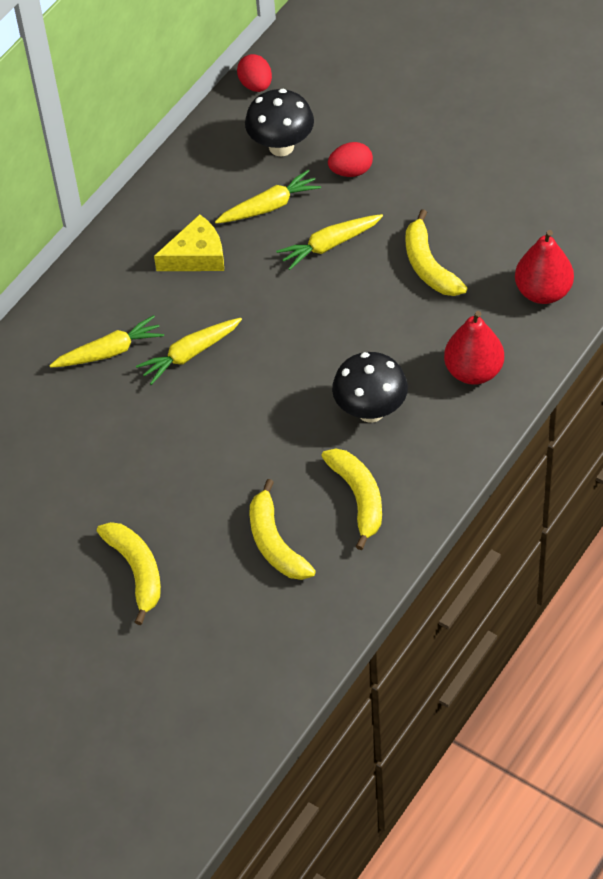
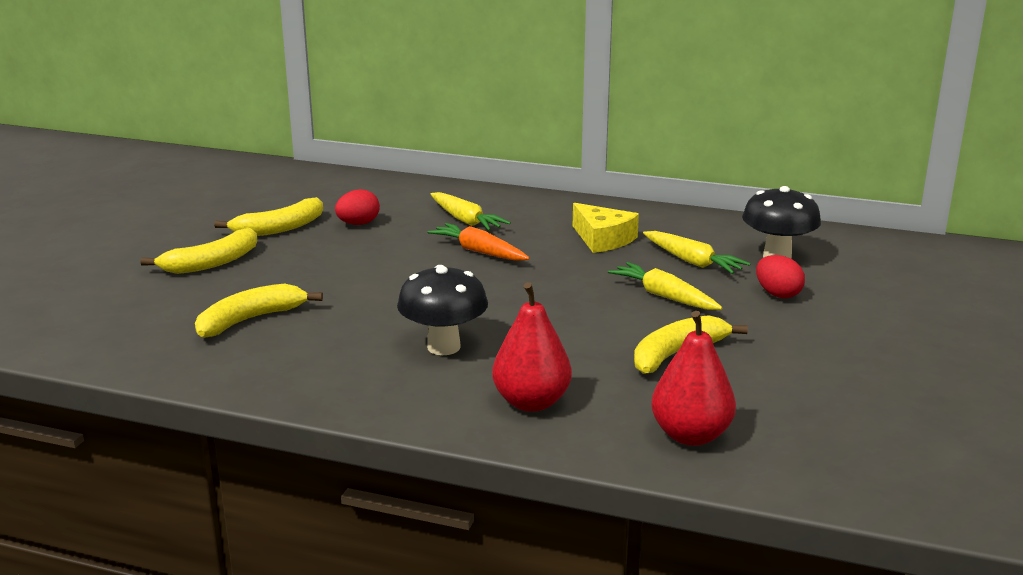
camera: 70 degrees right, 30 degrees down
(190, 354) = (479, 252): yellow carrot -> orange carrot
(256, 85) = (845, 236): red egg -> red egg (358, 224)
(358, 498) = (318, 355): yellow banana -> yellow banana (279, 228)

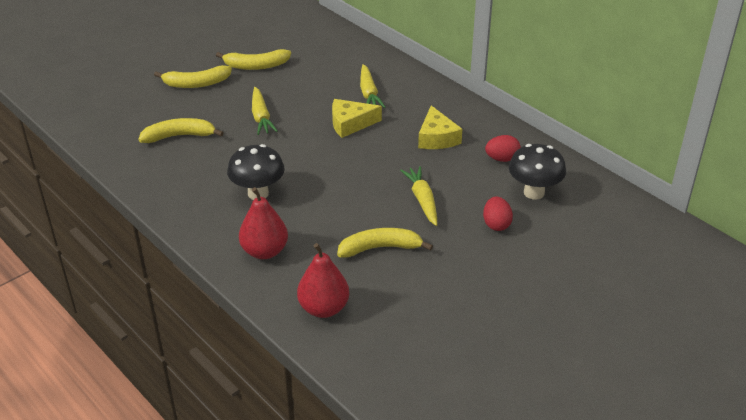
camera: 30 degrees right, 15 degrees up
(358, 224) = (303, 76): red egg -> red egg (502, 159)
(479, 252) = (350, 124): orange carrot -> yellow cheese
(692, 261) = (473, 177): yellow carrot -> yellow carrot (261, 117)

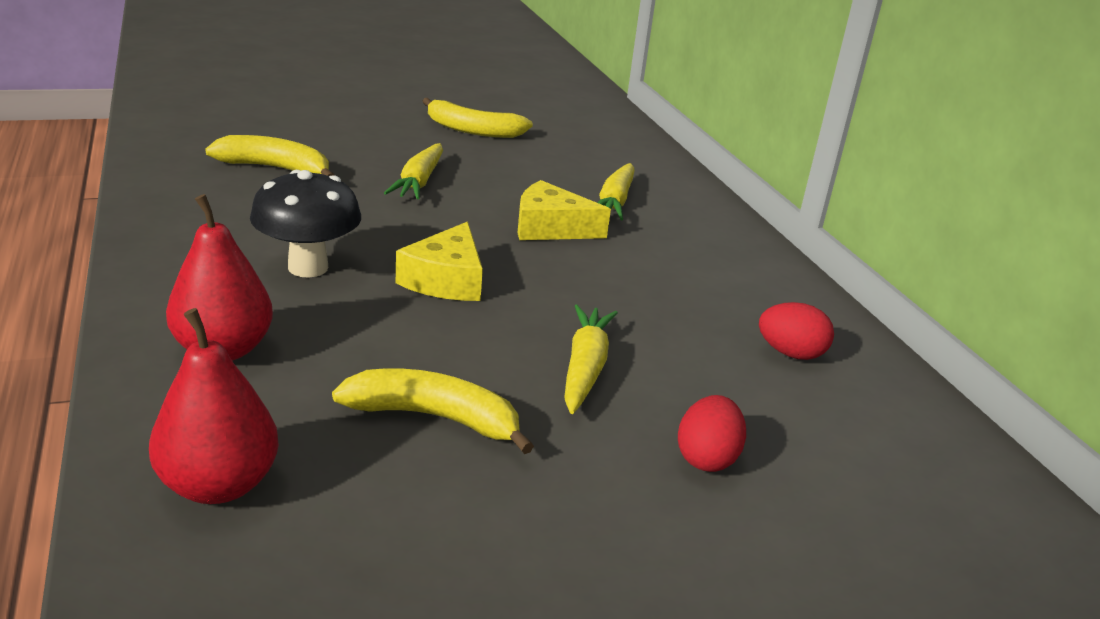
camera: 20 degrees right, 10 degrees down
(196, 84) = (368, 125): yellow banana -> none
(437, 138) = (685, 287): yellow cheese -> yellow cheese (446, 280)
(534, 192) = (824, 428): black mushroom -> none

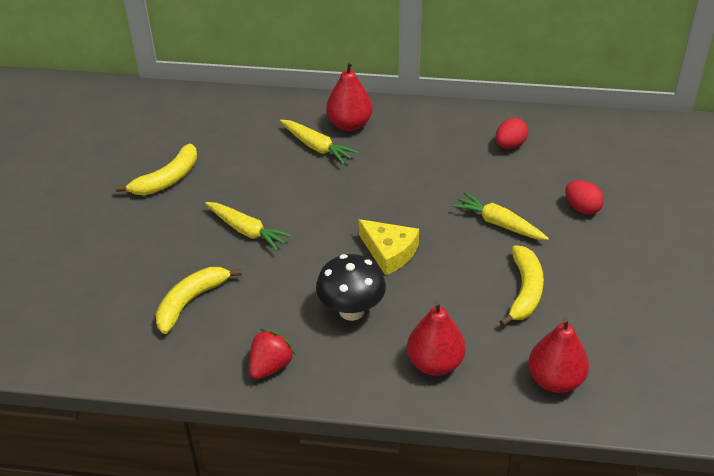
camera: 60 degrees left, 15 degrees up
(180, 228) = (270, 366): none -> red strawberry
(435, 418) = (524, 291): yellow banana -> yellow banana turned 150 degrees clockwise
(550, 228) = (341, 187): yellow cheese -> none
(684, 216) = (349, 124): none -> red pear

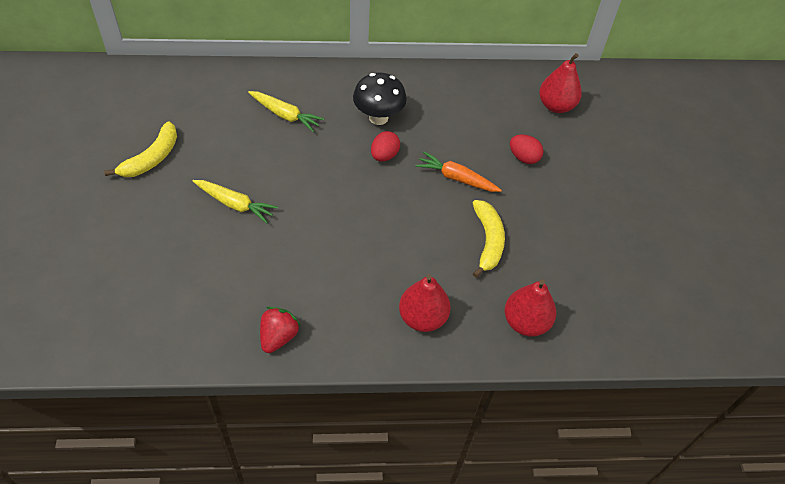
camera: 15 degrees left, 10 degrees up
(191, 301) = (195, 280): yellow banana -> none
(349, 124) = (311, 90): red pear -> red pear (556, 106)
(351, 311) = (342, 275): black mushroom -> black mushroom (378, 117)
(389, 252) = (366, 214): yellow cheese -> none
(499, 223) = (456, 178): yellow carrot -> orange carrot
(510, 145) = (454, 101): red egg -> red egg (384, 155)

